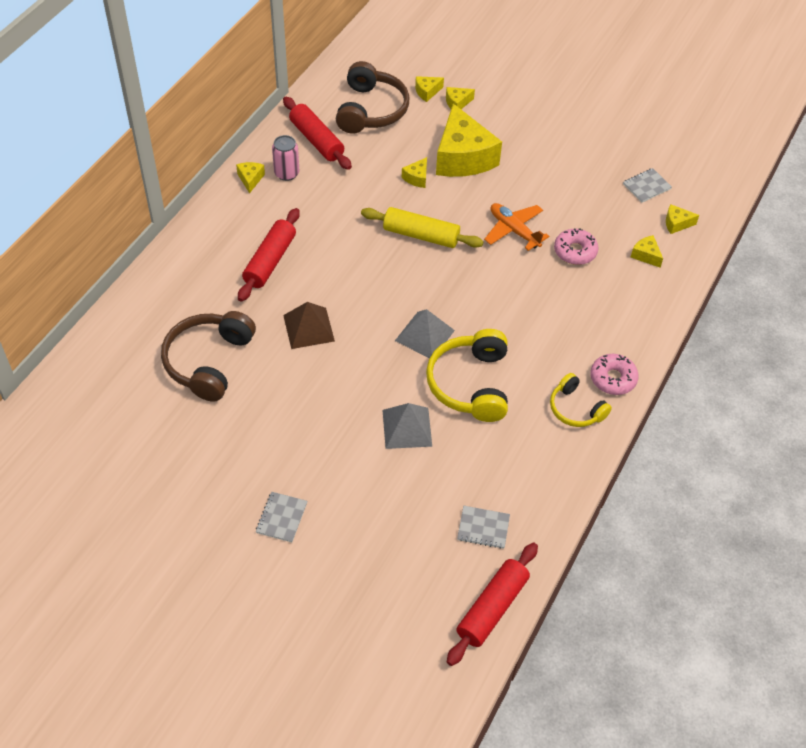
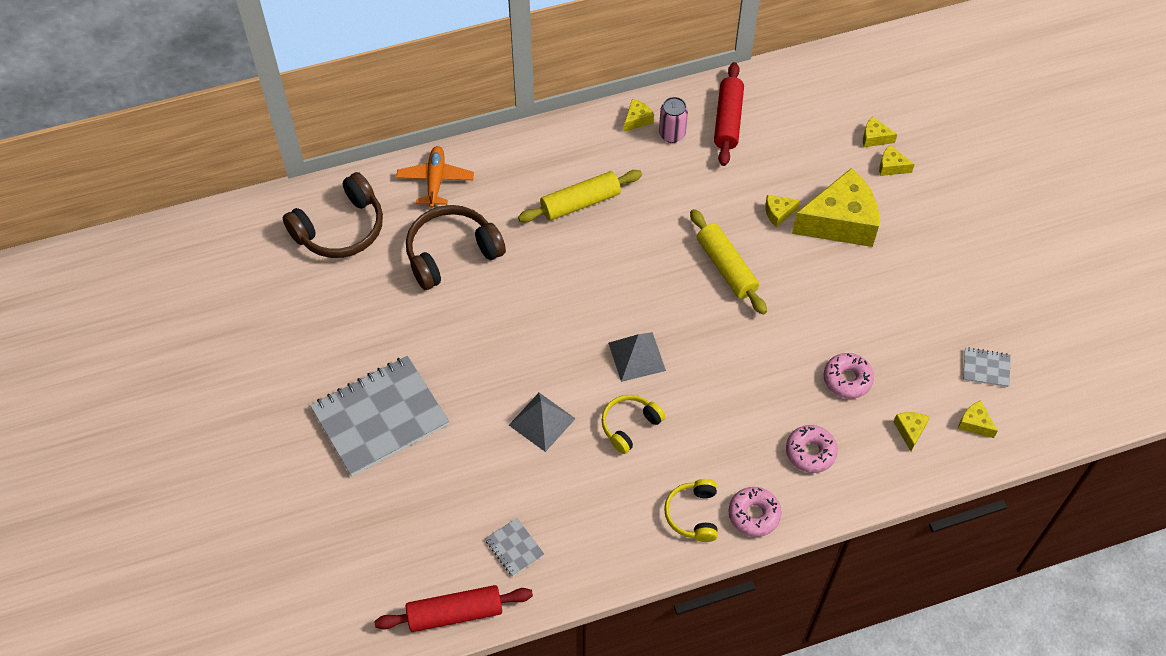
camera: 45 degrees right, 5 degrees up
(270, 261) = (580, 203): red rolling pin -> yellow rolling pin
(281, 518) = (380, 417): grey notebook -> grey notebook, size x2.38
(308, 328) = (552, 281): brown pyramid -> none
(371, 110) = (804, 123): brown headphones -> brown headphones (341, 229)
(462, 157) = (840, 222): yellow cheese -> yellow cheese turned 135 degrees counterclockwise
(470, 384) = (629, 426): yellow headphones -> yellow headphones, size x0.60
(514, 230) = (813, 321): orange plane -> orange plane (435, 181)
(603, 313) = (810, 452): none -> pink donut

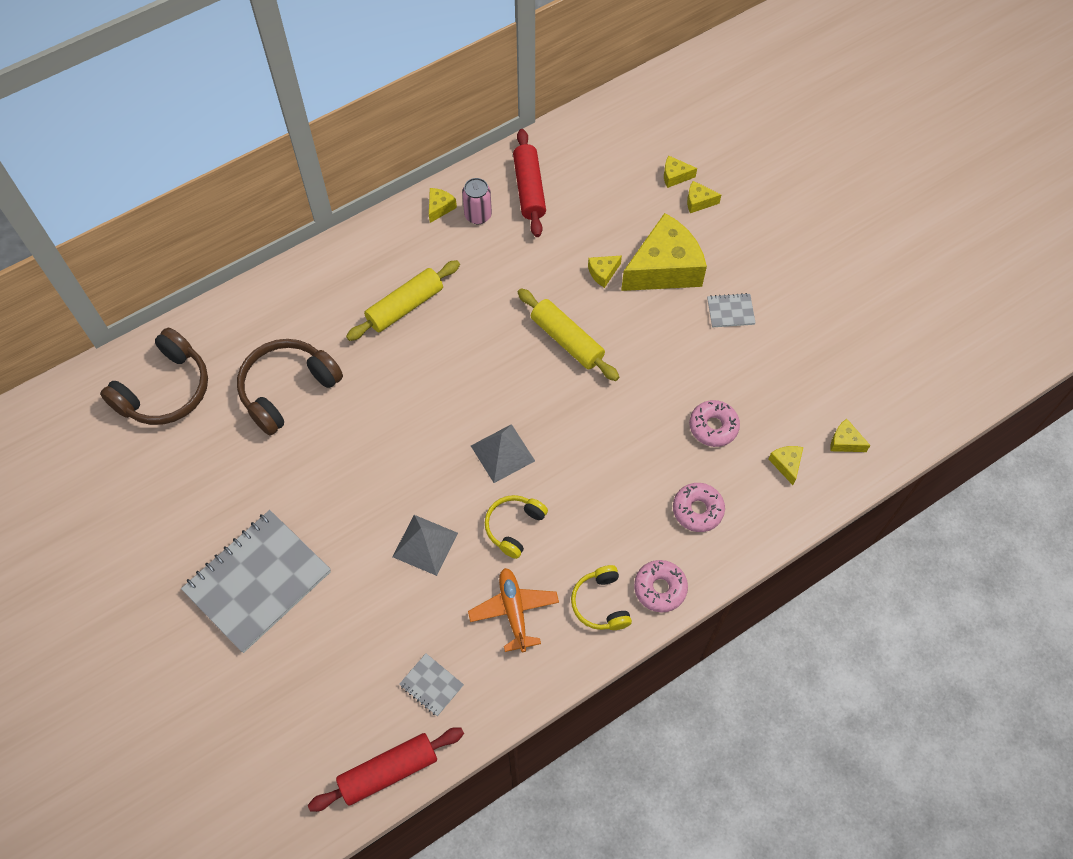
camera: 15 degrees left, 5 degrees up
(435, 181) = (251, 317): orange plane -> orange plane (514, 611)
(986, 368) = (840, 383): grey notebook -> grey notebook (730, 311)

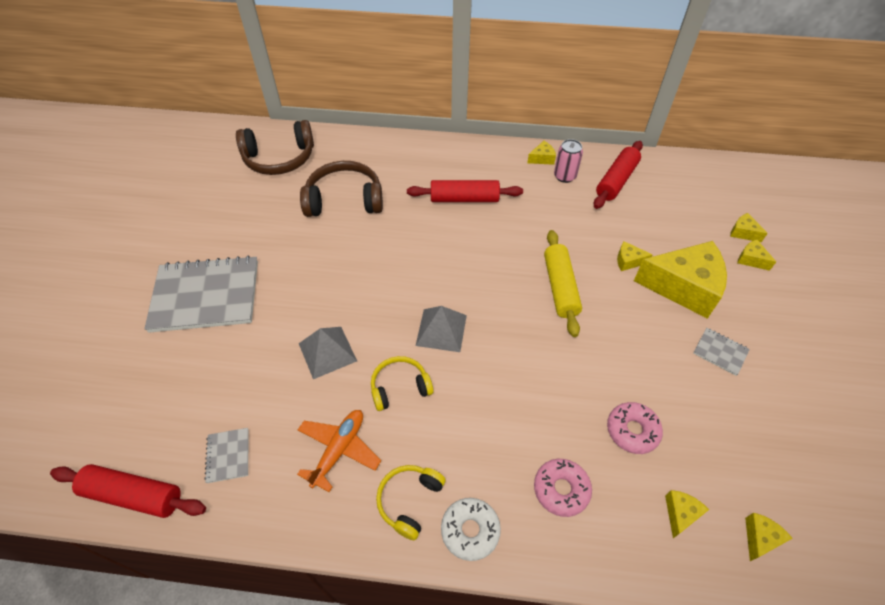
camera: 40 degrees right, 10 degrees down
(405, 306) = (464, 199): yellow rolling pin -> red rolling pin
(660, 588) = (470, 531): pink donut -> white donut
(844, 442) = (760, 538): yellow cheese -> yellow cheese turned 60 degrees clockwise

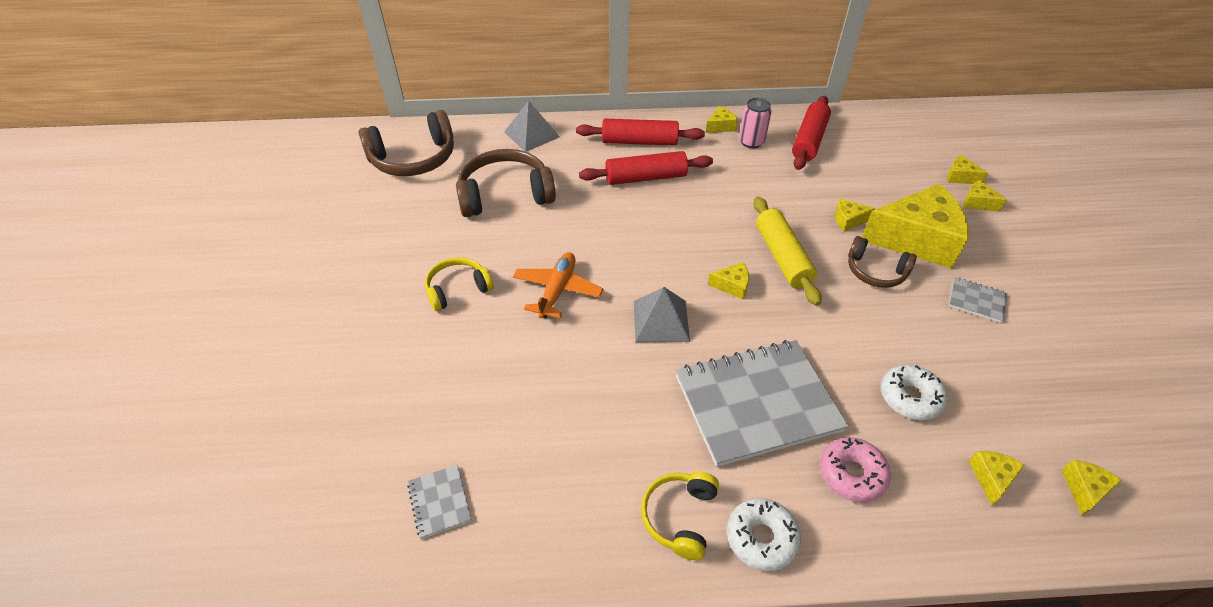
camera: 10 degrees left, 5 degrees down
(133, 495) = (328, 570): red rolling pin -> red rolling pin (639, 142)
(206, 296) = (362, 321): grey notebook -> grey notebook (757, 403)
(327, 352) = (532, 364): grey pyramid -> grey pyramid (532, 134)
(339, 450) = (577, 473): orange plane -> orange plane (557, 290)
(400, 387) = (630, 391): yellow headphones -> yellow headphones (458, 289)
(509, 307) = (732, 286): none -> yellow cheese
(632, 431) = (910, 397): pink donut -> white donut
(637, 312) = (875, 271): none -> brown headphones

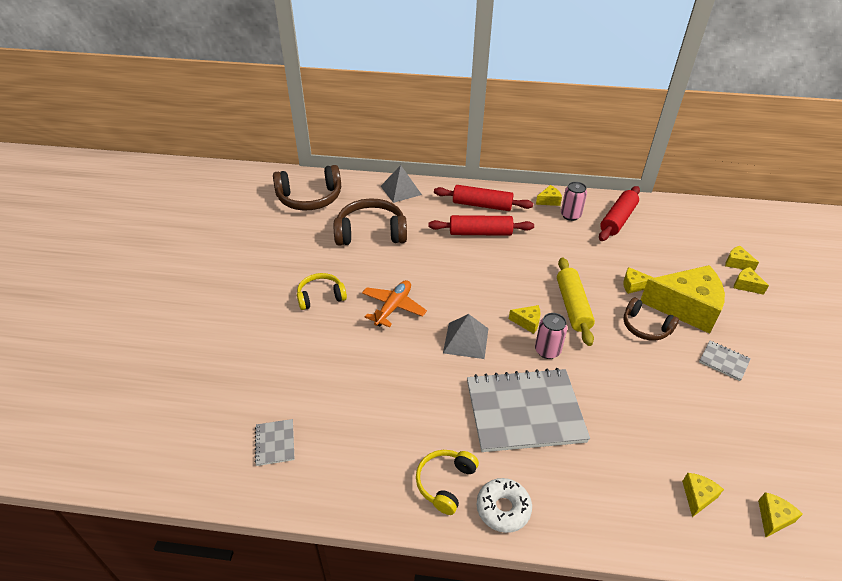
camera: 10 degrees right, 5 degrees down
(765, 319) = (547, 350): none -> pink can
(851, 474) = (585, 475): pink donut -> none
(910, 397) = (647, 426): white donut -> none

